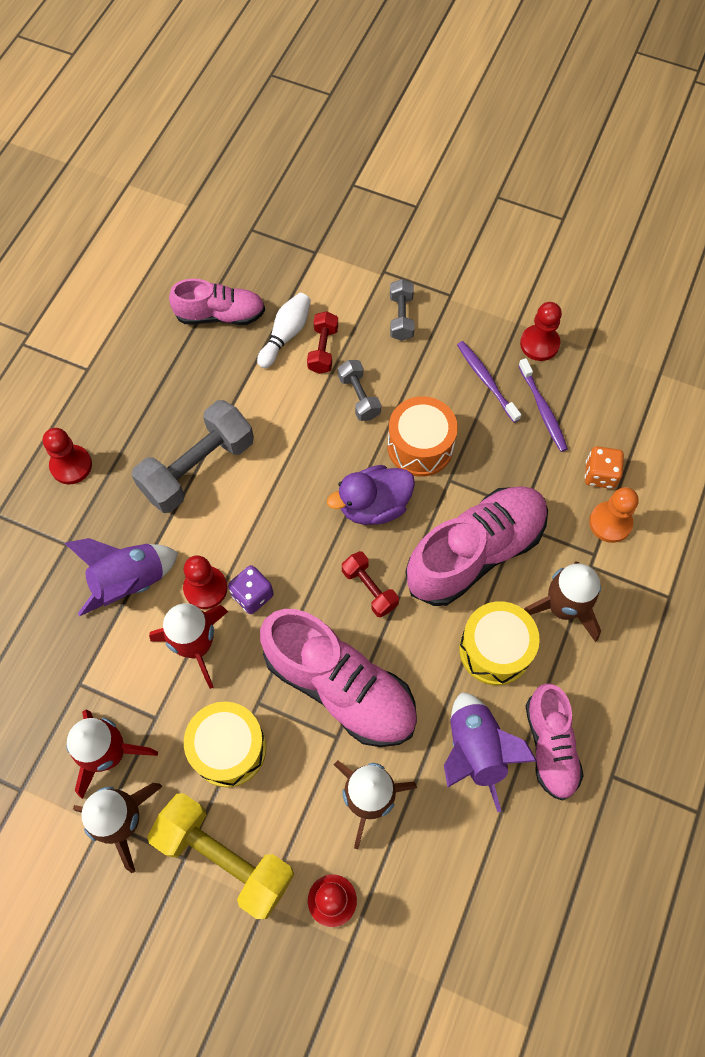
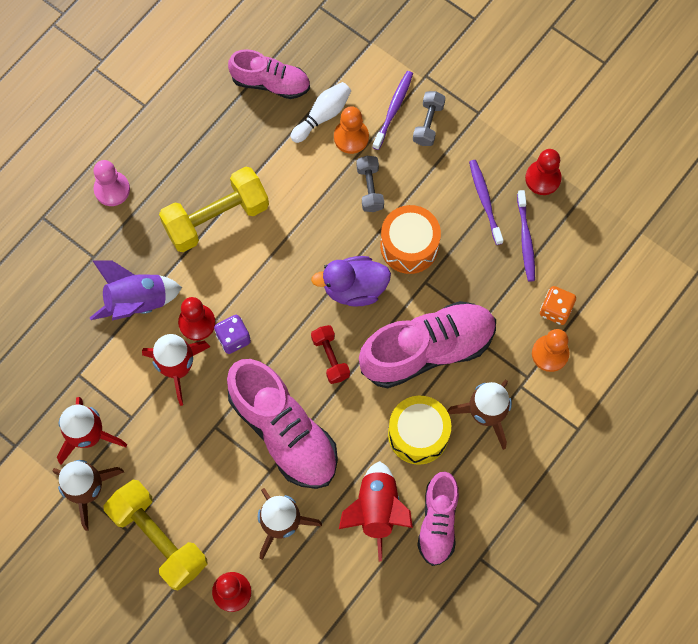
camera: 15 degrees right, 5 degrees up
(71, 465) = (112, 189): red pawn -> pink pawn
(198, 468) = (216, 218): grey dumbbell -> yellow dumbbell
(228, 748) = (182, 456): yellow drum -> none
(323, 350) = (351, 137): red dumbbell -> orange pawn
(360, 311) = (393, 109): none -> purple toothbrush
(475, 751) = (376, 510): purple rocket -> red rocket

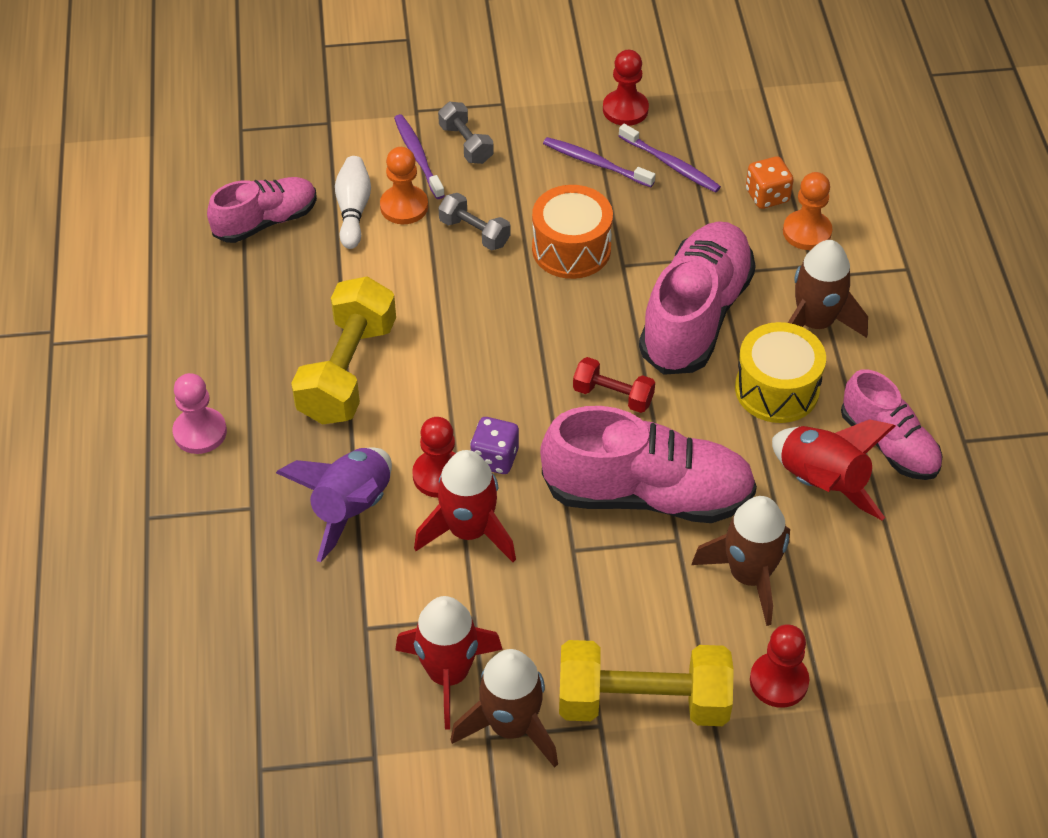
camera: 45 degrees left, 20 degrees down
(354, 288) = (562, 321): purple duck -> none

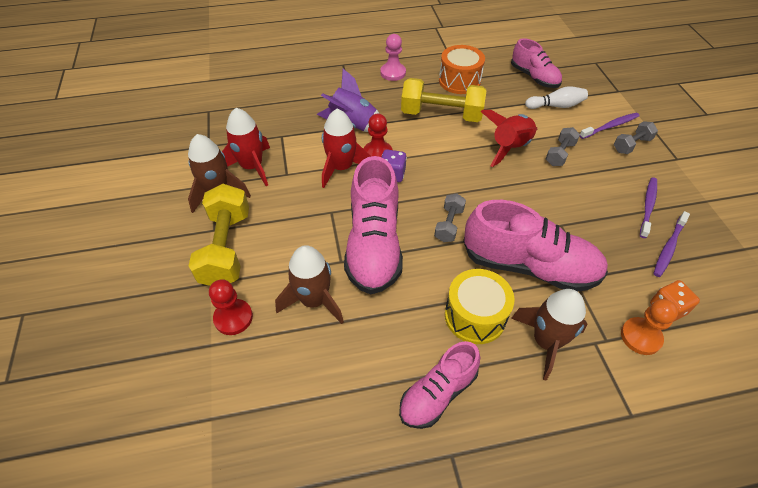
camera: 85 degrees right, 0 degrees up
(404, 206) = (567, 124): orange pawn -> none
(571, 249) = (564, 198): orange drum -> orange drum (459, 81)
(613, 395) = (449, 224): red dumbbell -> grey dumbbell
(625, 109) = (709, 220): red pawn -> none
(821, 484) = (394, 345): red rocket -> red rocket (509, 147)

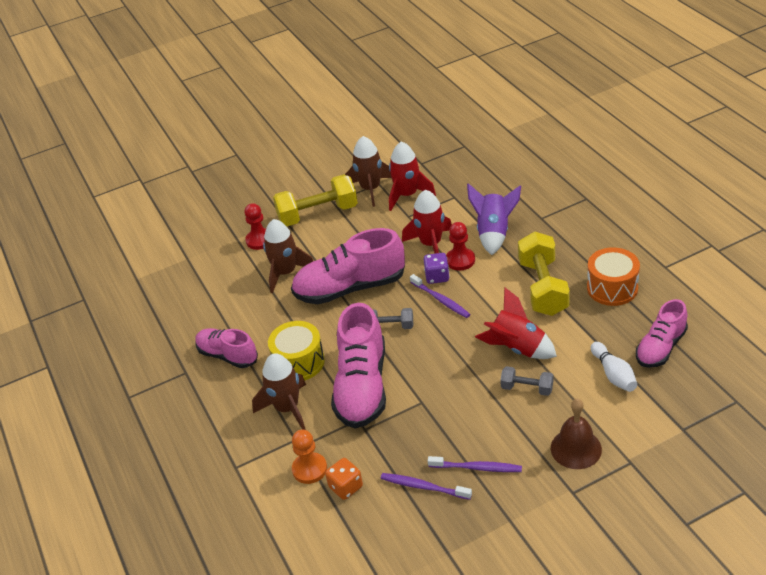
camera: 80 degrees right, 10 degrees down
(393, 73) = (594, 236): pink pawn -> none
(610, 126) = (602, 427): purple toothbrush -> purple toothbrush (441, 300)
(631, 145) = (576, 448): grey dumbbell -> brown bell

